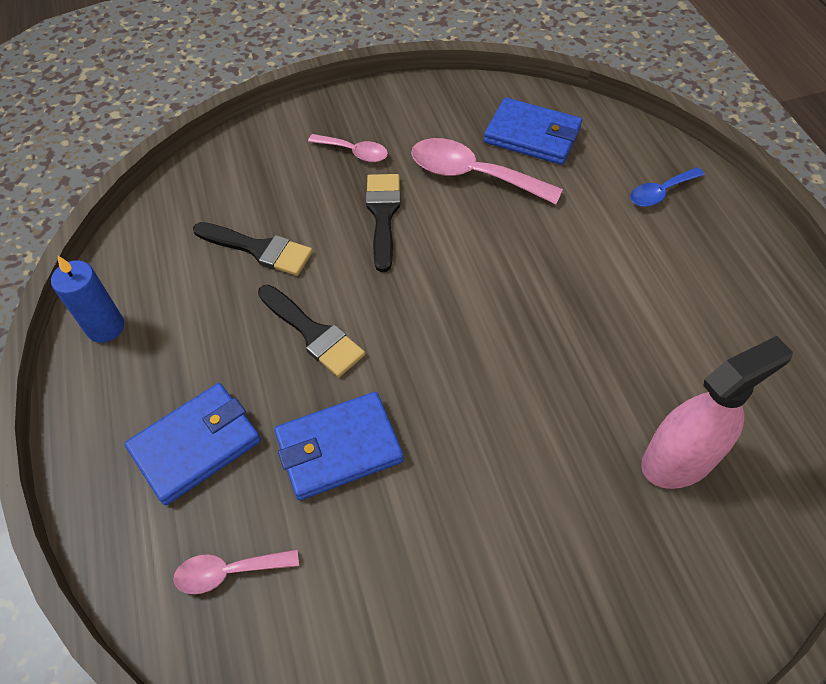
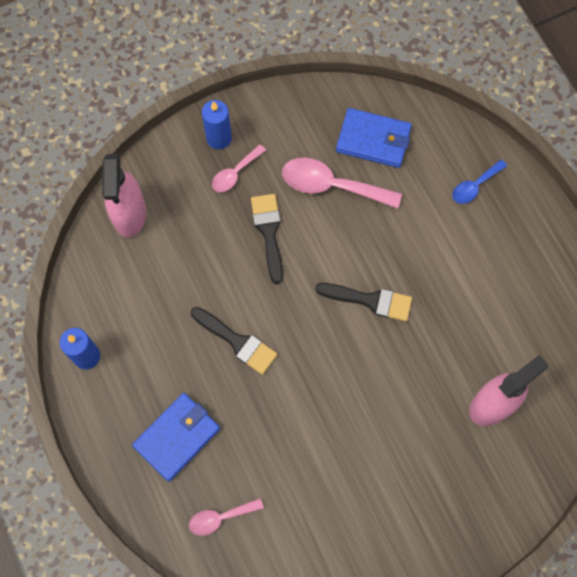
camera: 10 degrees left, 15 degrees up
(213, 180) = (129, 214): none -> pink spray bottle
(259, 249) = (181, 275): black brush -> black brush (370, 300)
(339, 448) = (272, 426): blue wallet -> none
(343, 117) = (219, 138): none -> blue candle
(354, 152) = (235, 173): pink spoon -> pink spoon turned 120 degrees clockwise

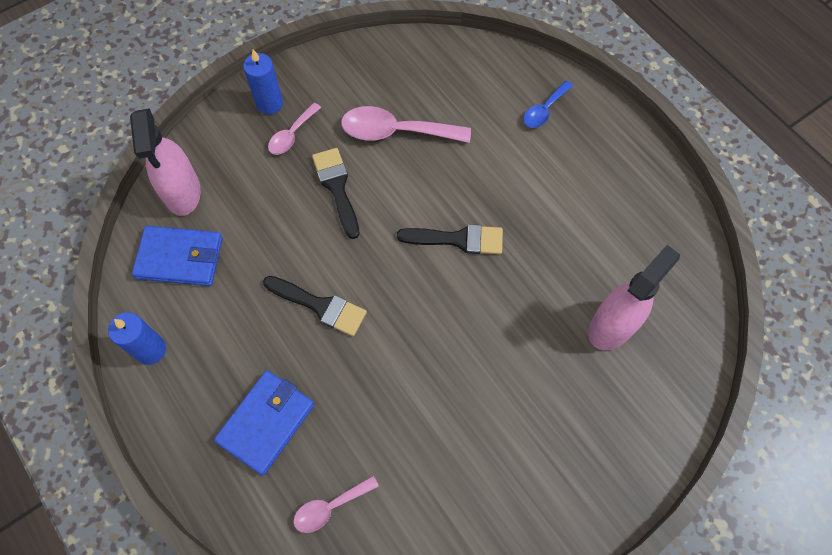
camera: 10 degrees left, 5 degrees down
(373, 140) = (431, 82): blue wallet -> blue wallet (180, 258)

